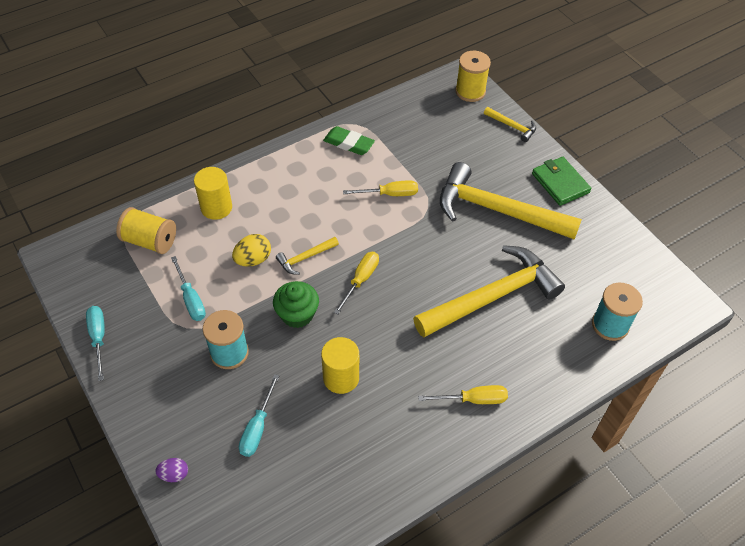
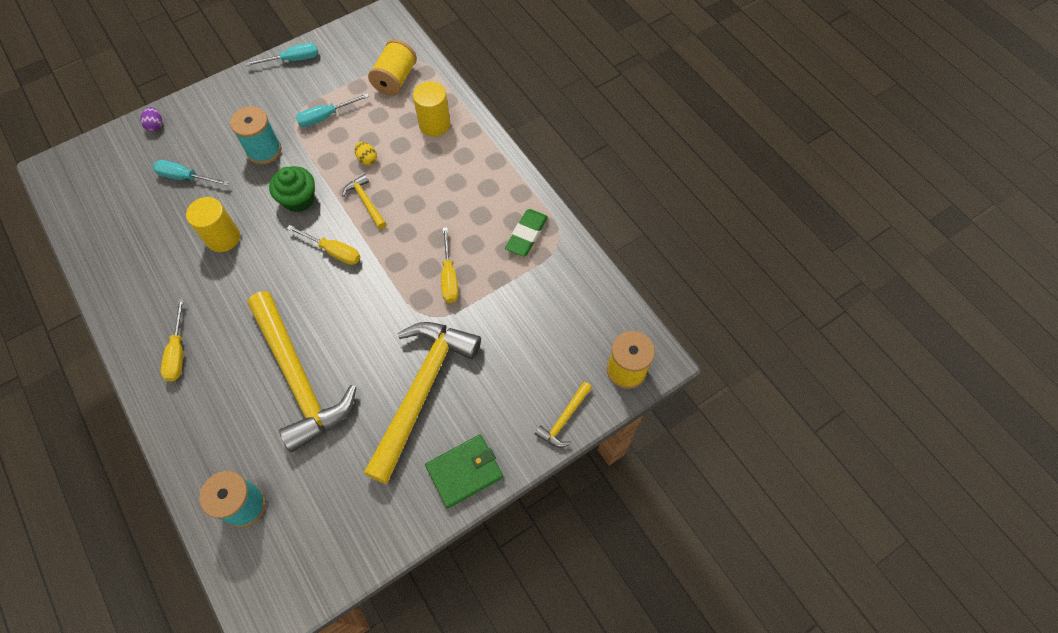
camera: 90 degrees right, 10 degrees up
(253, 259) = (367, 159): yellow egg -> yellow egg, size x0.66

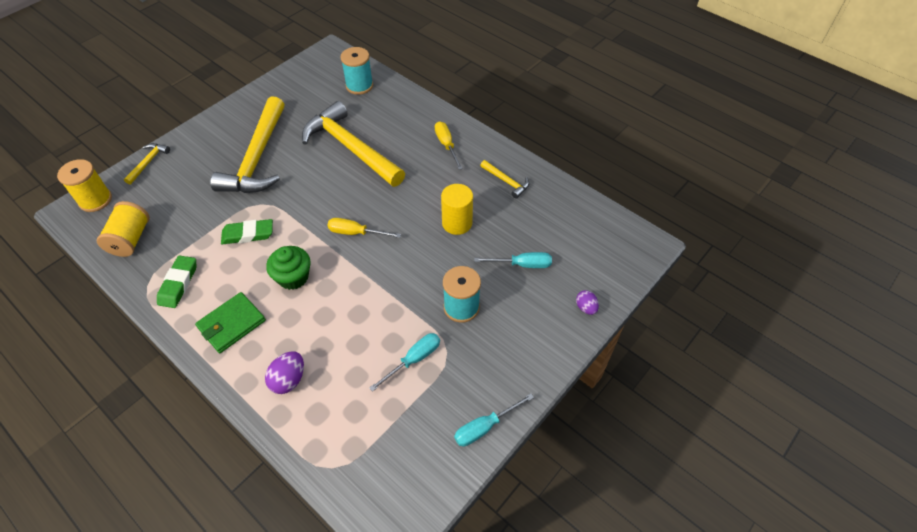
camera: 165 degrees right, 10 degrees down
(299, 199) = (405, 268): green cupcake -> green cupcake (293, 277)
(366, 202) = (340, 280): yellow hammer -> yellow hammer (506, 181)
(367, 159) = (352, 322): yellow egg -> none
(395, 79) = (349, 430): yellow spool -> yellow spool (131, 239)
(434, 124) = (289, 380): yellow cylinder -> purple egg
(449, 277) = (248, 234): yellow screwdriver -> green eraser
(464, 471) = (219, 124): green wallet -> green wallet (231, 324)

